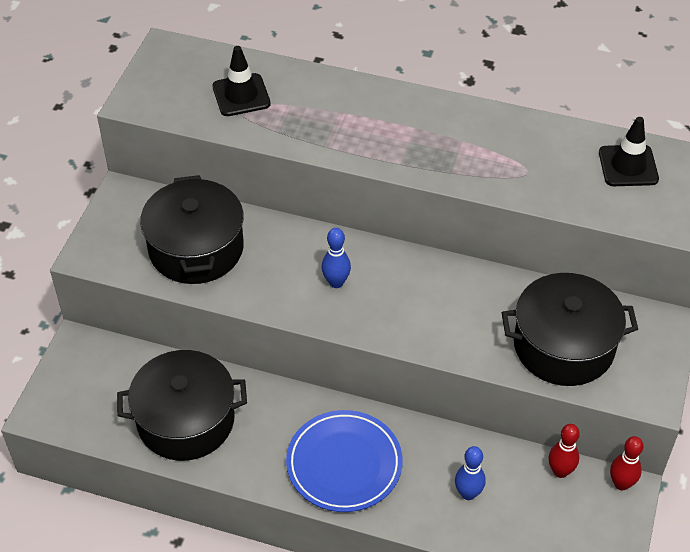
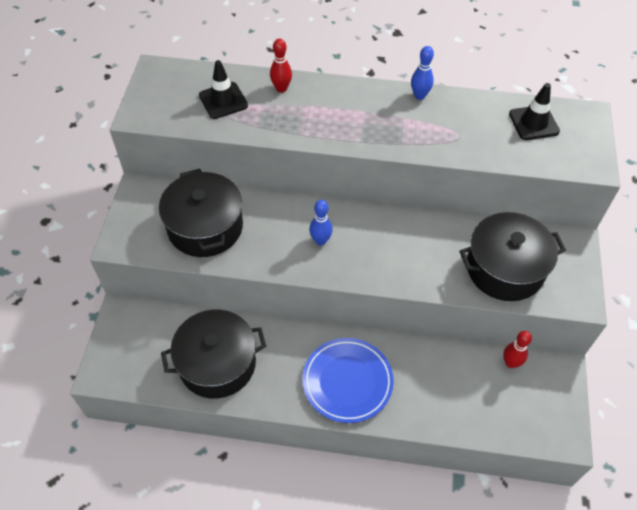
camera: 10 degrees left, 5 degrees up
(468, 493) = (446, 391): blue bowling pin -> blue bowling pin (419, 96)
(621, 484) = (557, 366): red bowling pin -> red bowling pin (281, 88)

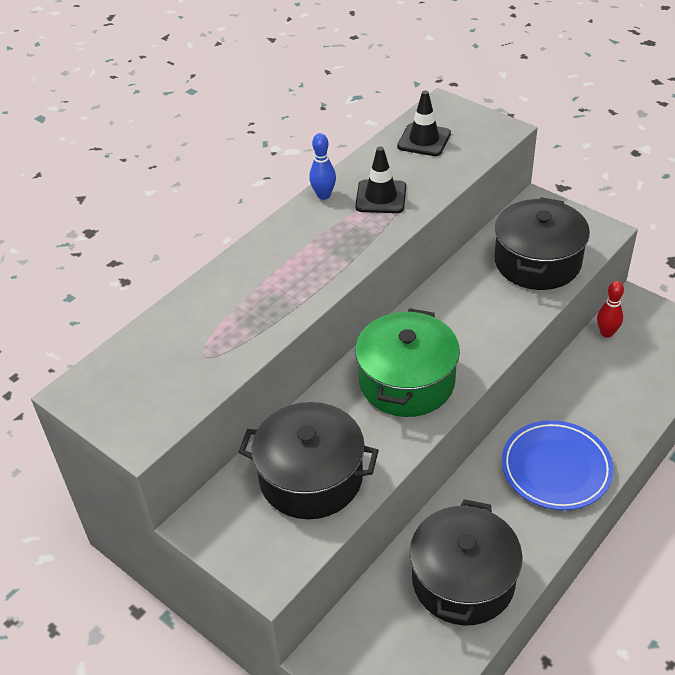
camera: 55 degrees left, 10 degrees down
(223, 100) = (189, 348): black traffic cone -> black traffic cone (381, 197)
(281, 88) = (216, 292): red bowling pin -> none
(320, 240) = (407, 381): blue bowling pin -> green pot

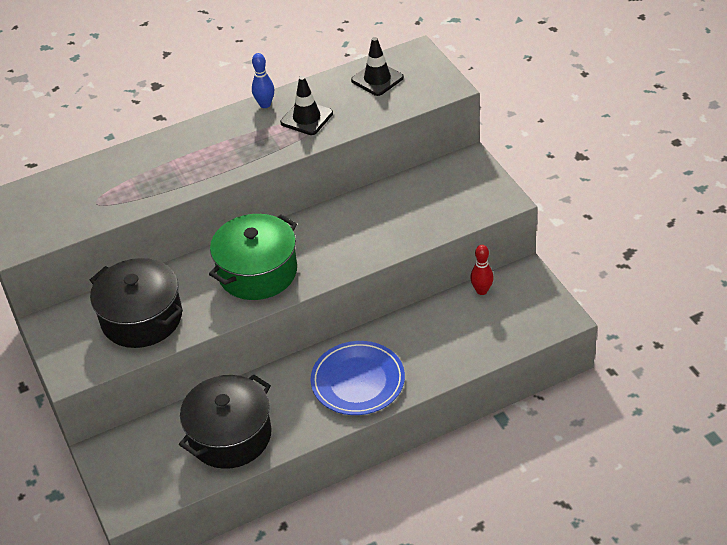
camera: 25 degrees right, 0 degrees up
(537, 262) = (430, 210): black pot -> none

